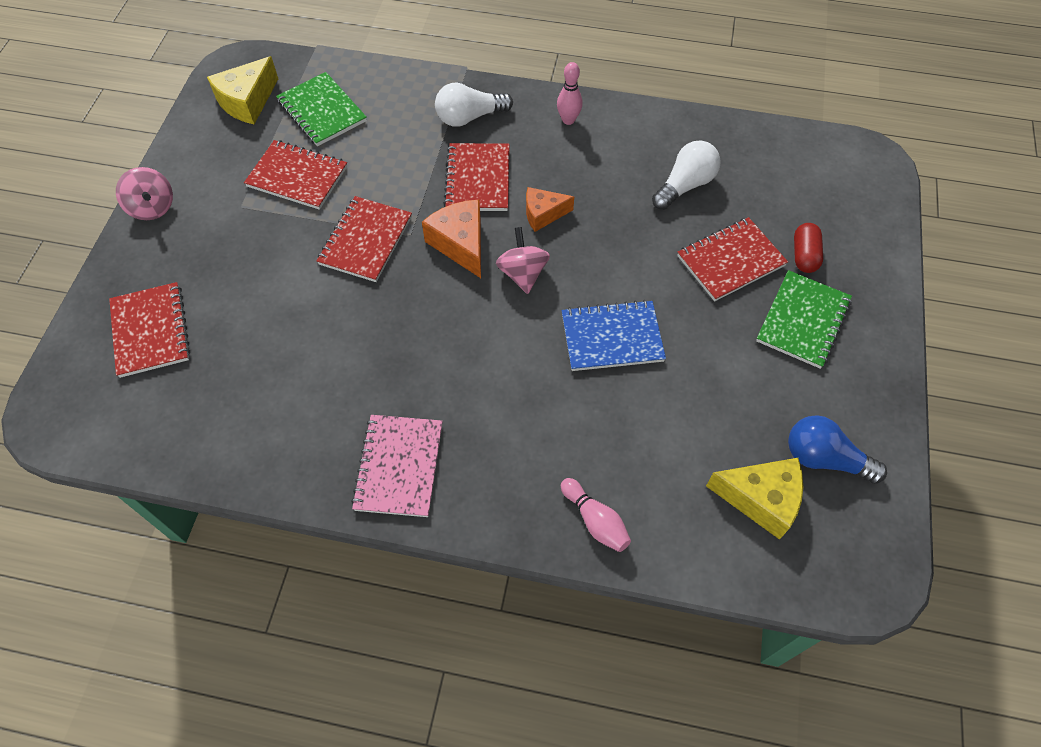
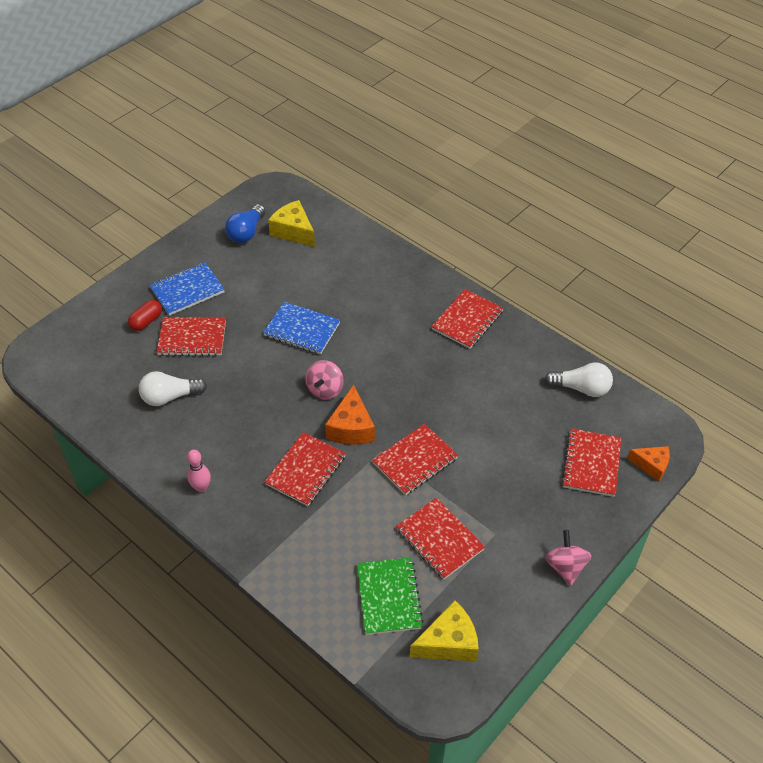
camera: 150 degrees left, 10 degrees down
(399, 466) = (467, 320): pink notebook -> red notebook
(469, 117) = (273, 528): white light bulb -> white light bulb (581, 388)
(543, 214) = (281, 422): orange cheese -> orange cheese (651, 465)
(595, 520) = (381, 257): pink bowling pin -> none
(803, 321) = (187, 290): green notebook -> blue notebook
(824, 458) = (246, 232): blue light bulb -> blue light bulb turned 60 degrees clockwise

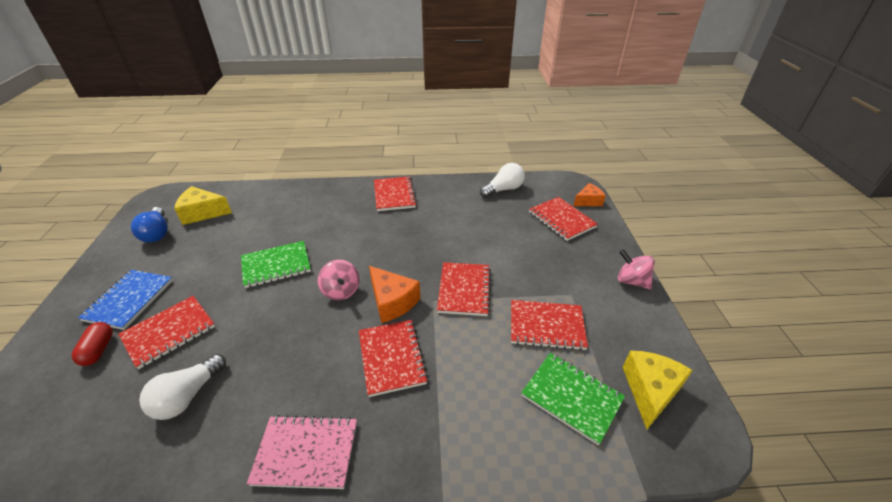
camera: 45 degrees left, 10 degrees down
(201, 487) = (306, 452): pink bowling pin -> pink notebook
(302, 330) = (276, 265): blue notebook -> green notebook

